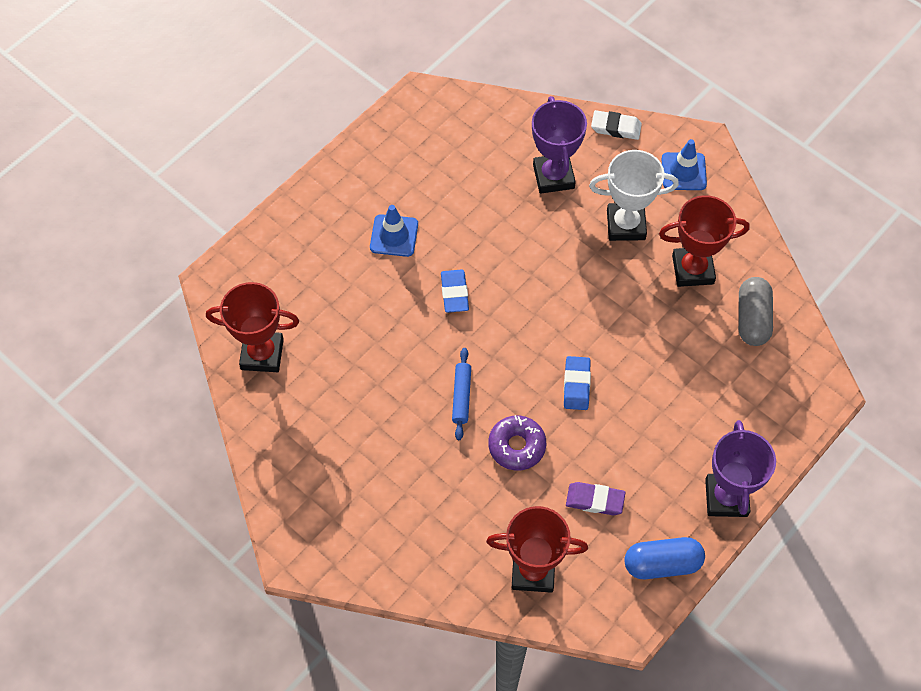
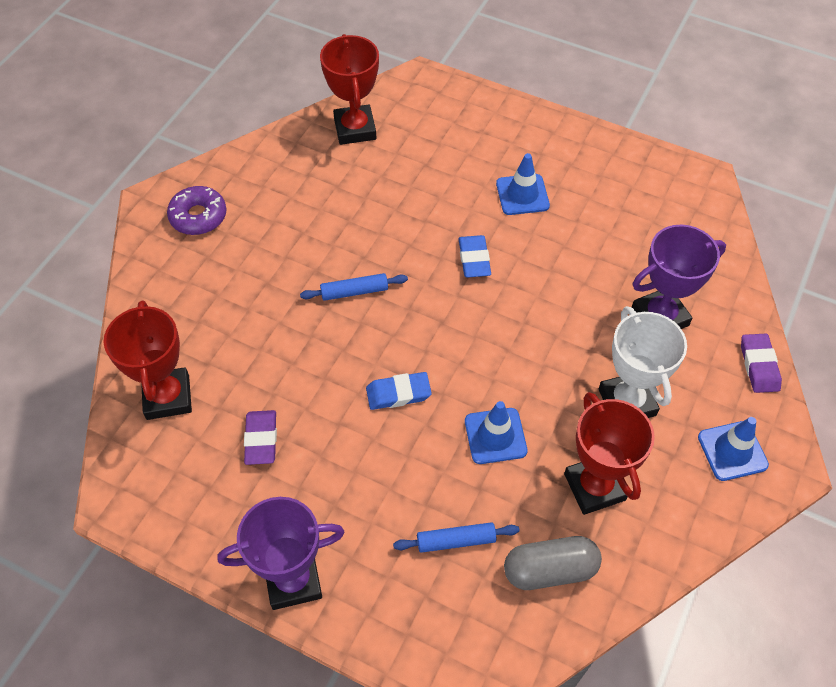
camera: 75 degrees right, 5 degrees down
(454, 293) = (474, 259): blue eraser -> blue eraser turned 75 degrees counterclockwise
(517, 446) = (309, 352): purple donut -> purple donut (198, 216)
(616, 127) = (759, 365): white eraser -> purple eraser
(633, 324) = (495, 436): none -> blue traffic cone
(662, 564) = (196, 523): blue capsule -> none
(717, 375) = (456, 541): none -> blue rolling pin

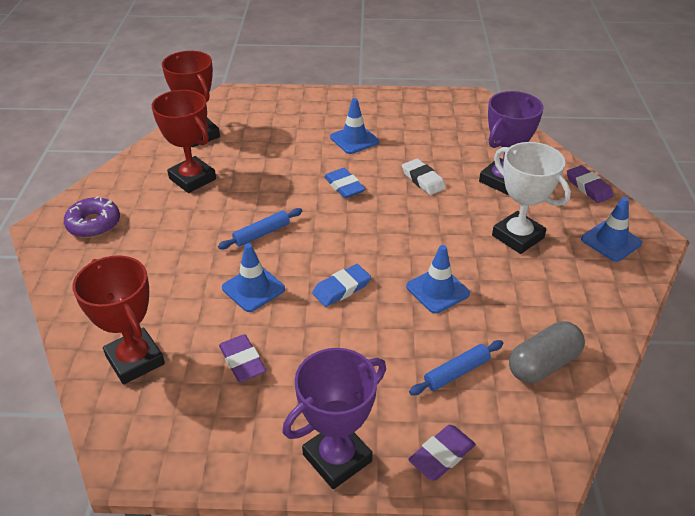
camera: 25 degrees left, 15 degrees down
(312, 358) = (253, 288): none -> blue traffic cone
(388, 622) = (441, 455): none -> purple eraser
(567, 282) = (423, 180): none -> white eraser
(594, 487) = (534, 297): red trophy -> red trophy (192, 179)

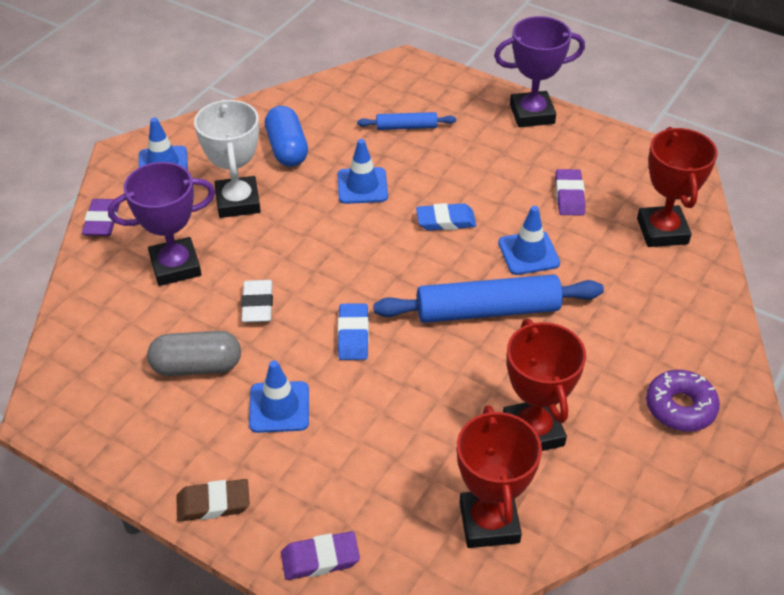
camera: 150 degrees left, 5 degrees up
(262, 234) = (487, 310): blue rolling pin -> blue rolling pin, size x1.97
(348, 98) = (213, 503): none -> brown eraser
(441, 455) = (461, 91): purple eraser -> purple eraser (320, 559)
(536, 297) = (287, 149): none -> blue capsule
(543, 364) = (338, 108): grey capsule -> grey capsule (197, 366)

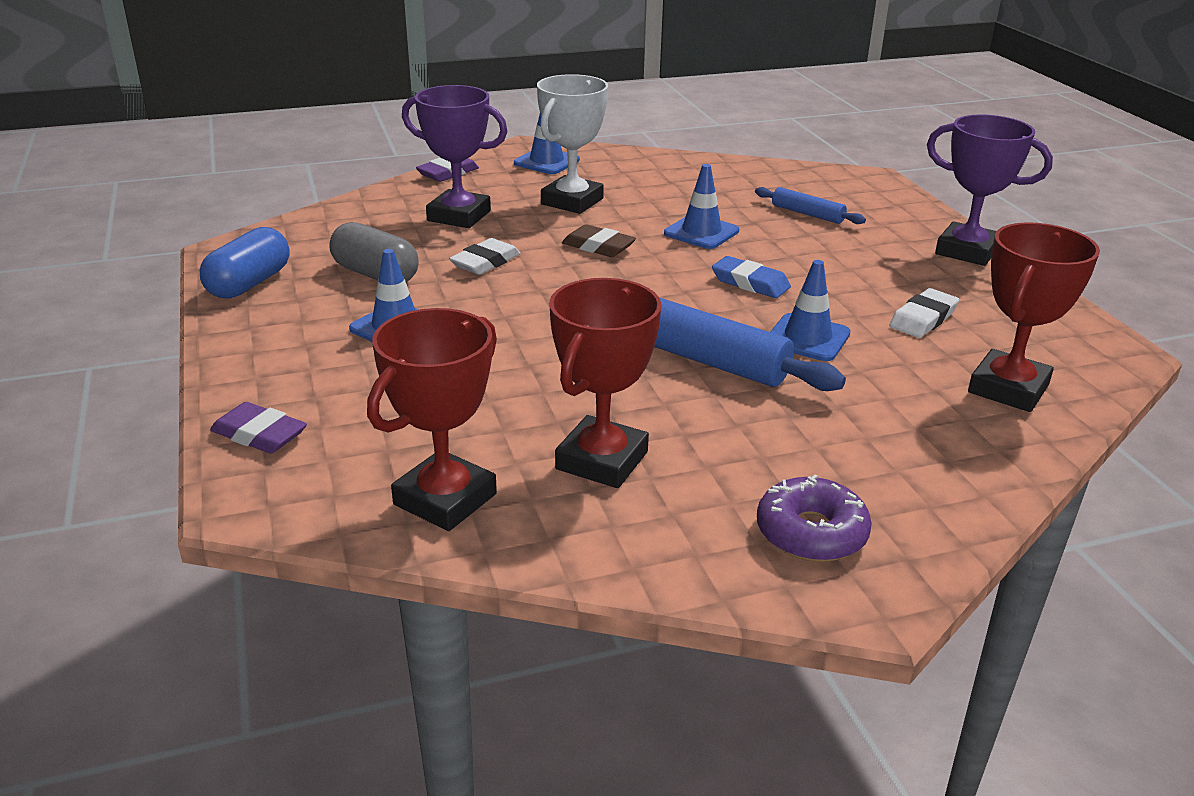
camera: 40 degrees right, 15 degrees down
(213, 503) = (244, 355): brown eraser -> brown eraser (598, 246)
(287, 149) = (667, 188): blue capsule -> blue capsule (249, 284)
(353, 335) = (535, 314): blue eraser -> none
(569, 196) = (923, 319): purple eraser -> white eraser

